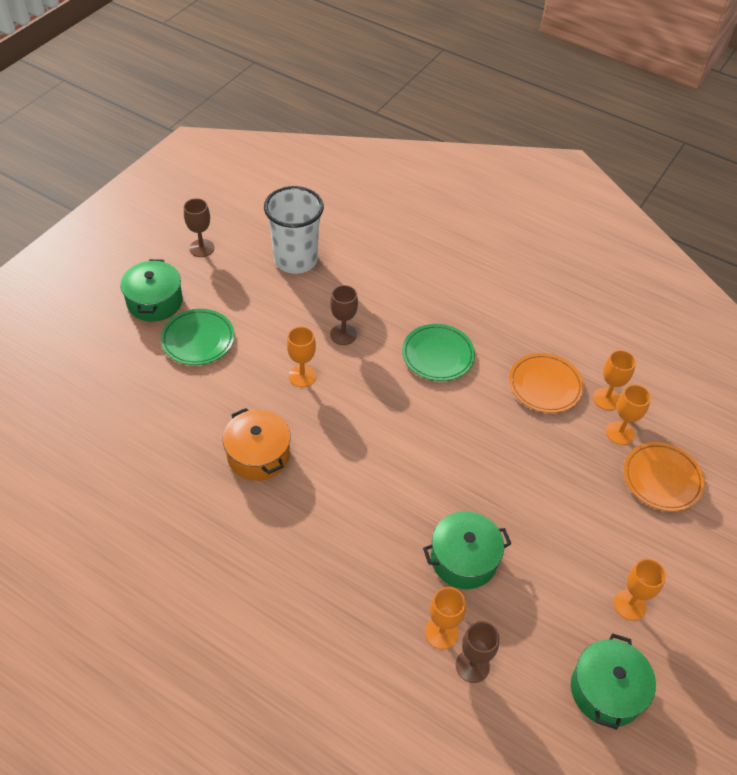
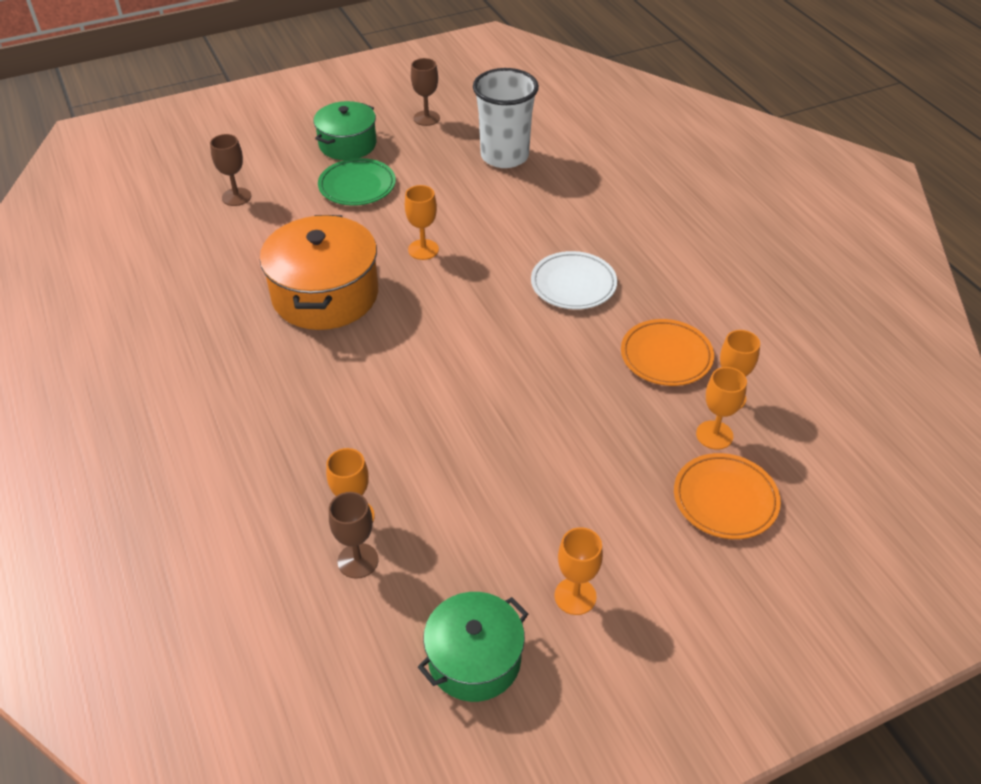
camera: 35 degrees right, 5 degrees down
(258, 455) = (325, 295): orange pot -> orange pot, size x1.57
(343, 334) = (494, 232): brown goblet -> brown goblet (236, 197)
(437, 355) = (573, 284): green plate -> white plate
(463, 559) = (435, 466): green pot -> none

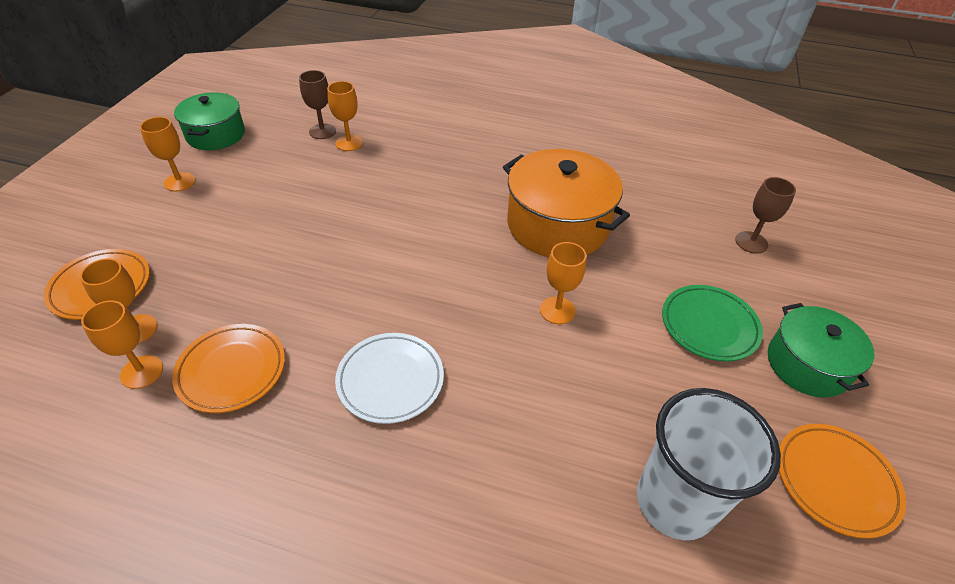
camera: 130 degrees right, 0 degrees up
(426, 118) = (835, 481): brown goblet -> orange plate

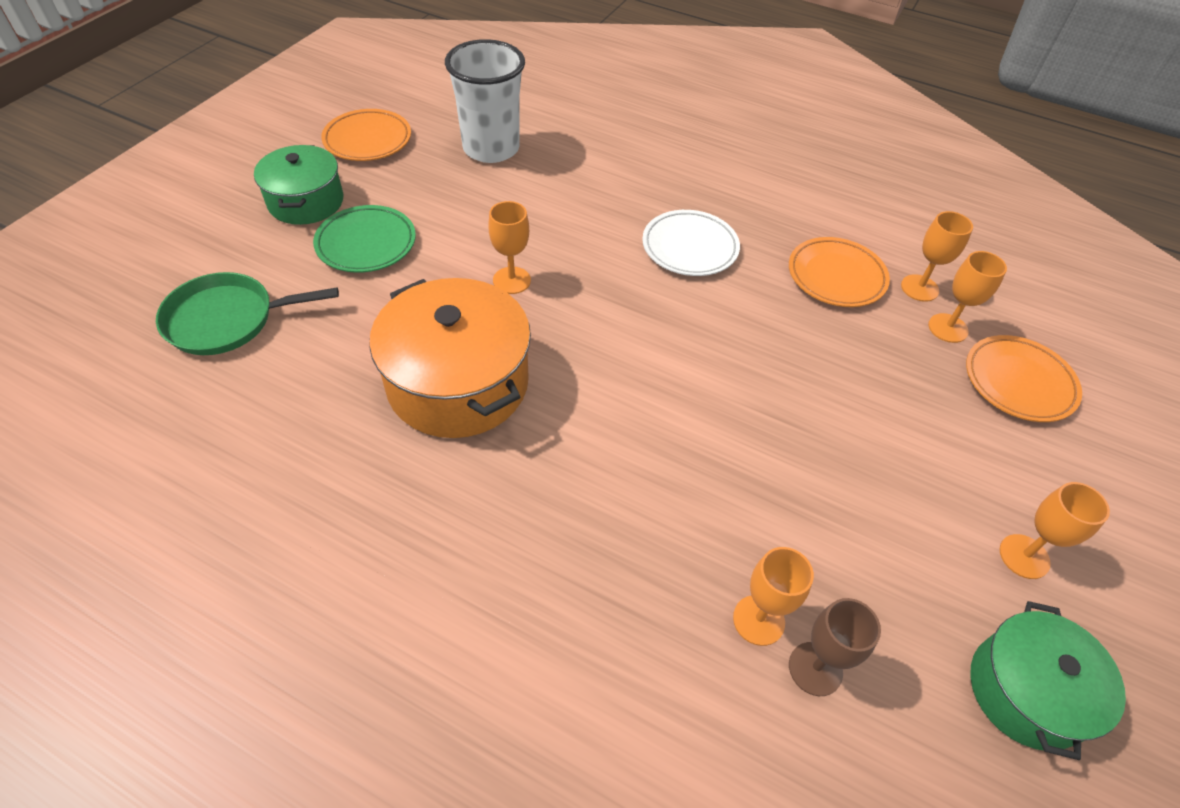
camera: 170 degrees left, 5 degrees up
(751, 242) = (226, 320): brown goblet -> green pan

